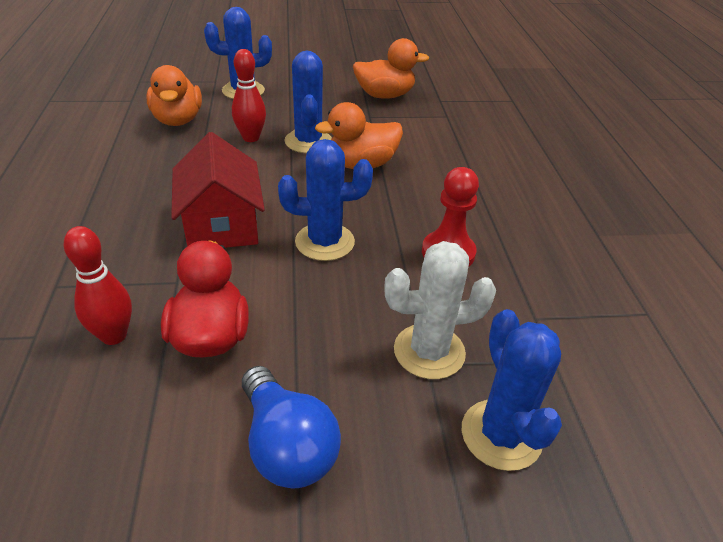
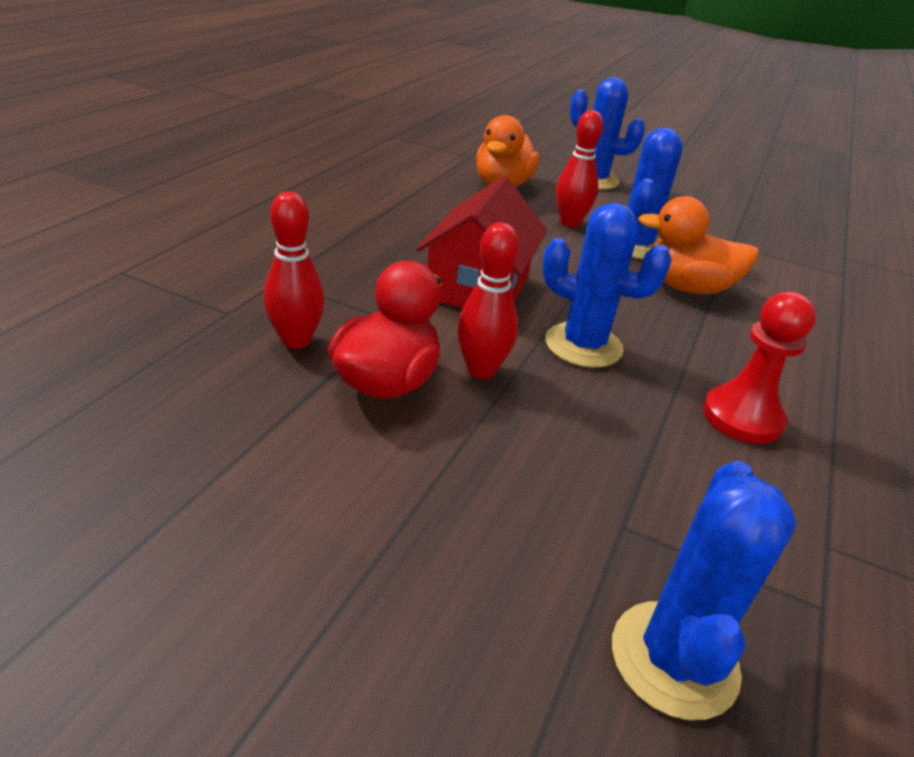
camera: 30 degrees right, 5 degrees down
(270, 294) = (481, 370): none -> red bowling pin
(287, 445) = (386, 523): blue light bulb -> none
(385, 95) = (768, 231): orange duck -> none
(429, 351) = (636, 512): white cactus -> none

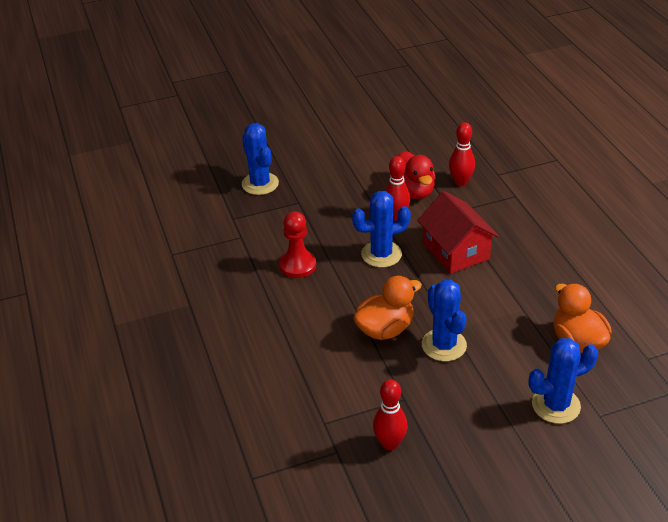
camera: 140 degrees right, 5 degrees up
(570, 222) = (496, 336): red bowling pin -> red bowling pin (389, 443)

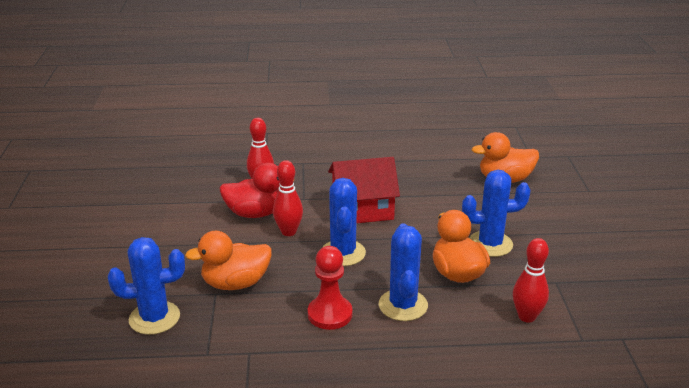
camera: 75 degrees left, 10 degrees down
(314, 208) = (235, 283): none -> orange duck
(389, 443) = (613, 302): red bowling pin -> red bowling pin (527, 316)
(556, 405) = (575, 206): blue cactus -> blue cactus (403, 305)

